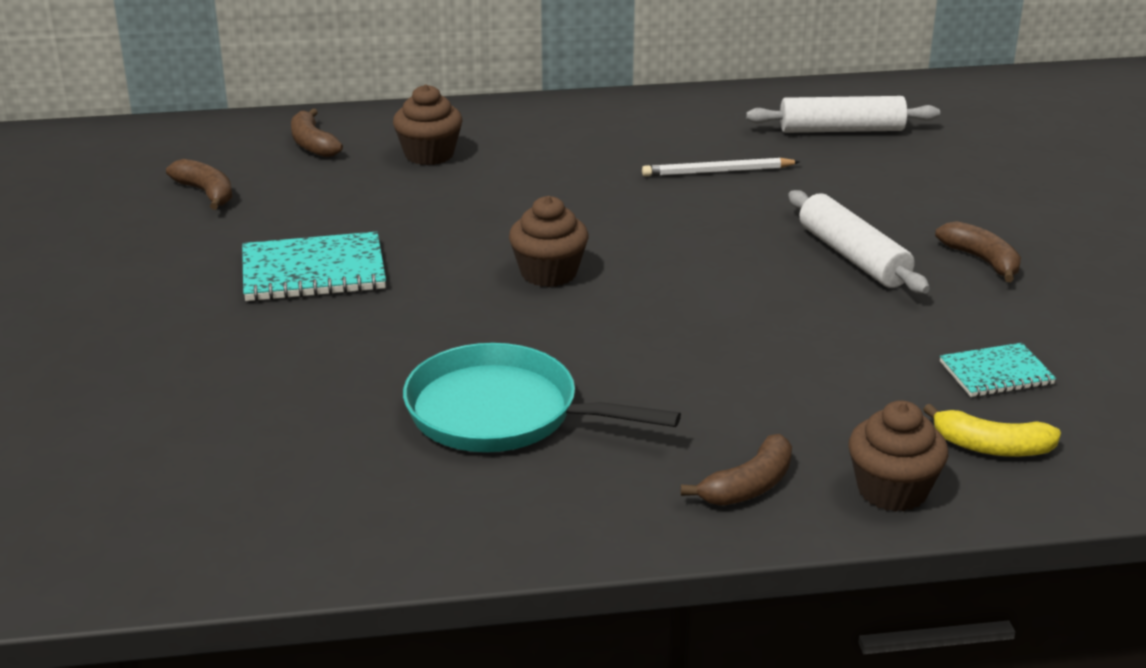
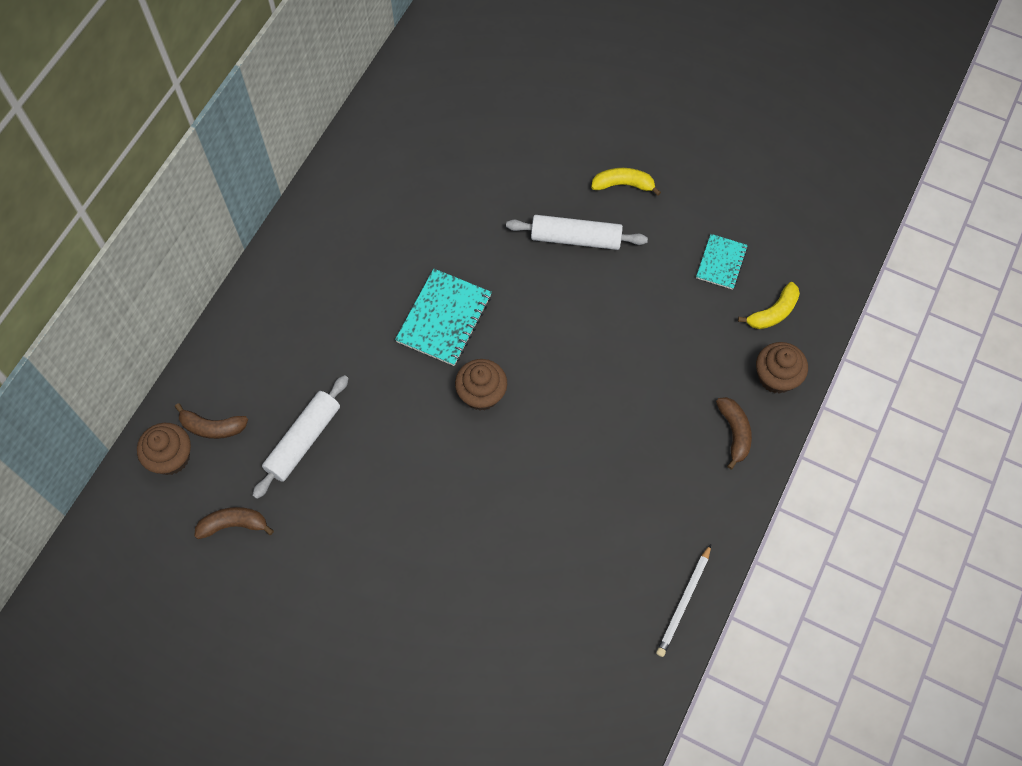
camera: 55 degrees left, 35 degrees up
(313, 271) = (386, 514): turquoise notebook -> turquoise notebook (444, 318)
(429, 154) = (284, 368): brown cupcake -> brown cupcake (171, 457)
(501, 413) = (601, 502): turquoise pan -> none
(717, 172) = (433, 232): white pencil -> white pencil (684, 602)
(841, 130) = (434, 133): white rolling pin -> white rolling pin (303, 440)
(982, 260) = (623, 184): brown banana -> yellow banana

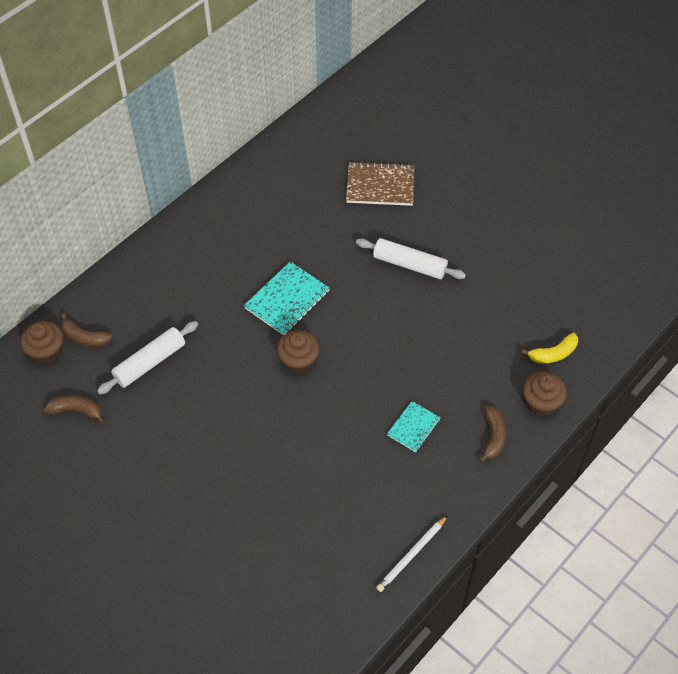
camera: 15 degrees right, 10 degrees down
(511, 143) = (380, 186): none -> brown notebook
(623, 184) = (460, 234): yellow banana -> none
(721, 262) = (521, 307): turquoise notebook -> turquoise notebook (413, 427)

